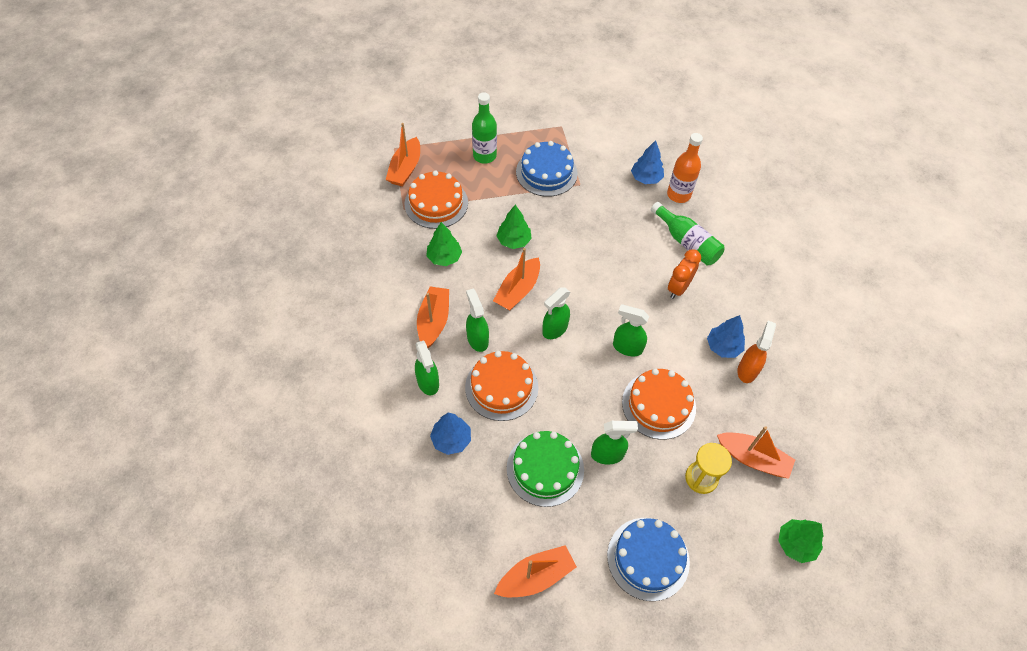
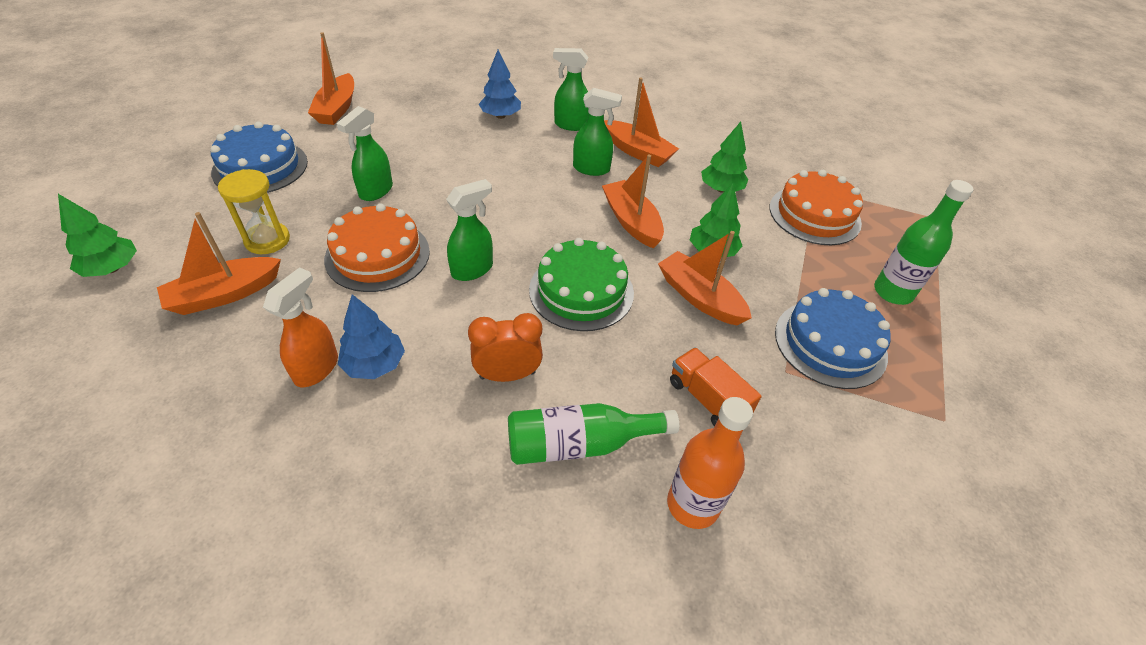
camera: 120 degrees right, 10 degrees down
(405, 169) = (889, 213): orange boat -> orange boat (699, 297)
(501, 387) = (521, 161): orange cake -> none
(545, 468) = (412, 150): green cake -> green cake (581, 291)
(554, 329) = (553, 225): green spray bottle -> none
(623, 207) = (707, 399): none -> orange truck
(646, 178) = (760, 475): blue tree -> none
(678, 288) = (507, 375): orange clock -> orange clock turned 75 degrees counterclockwise
(747, 370) = (317, 368): orange spray bottle -> orange spray bottle turned 120 degrees counterclockwise

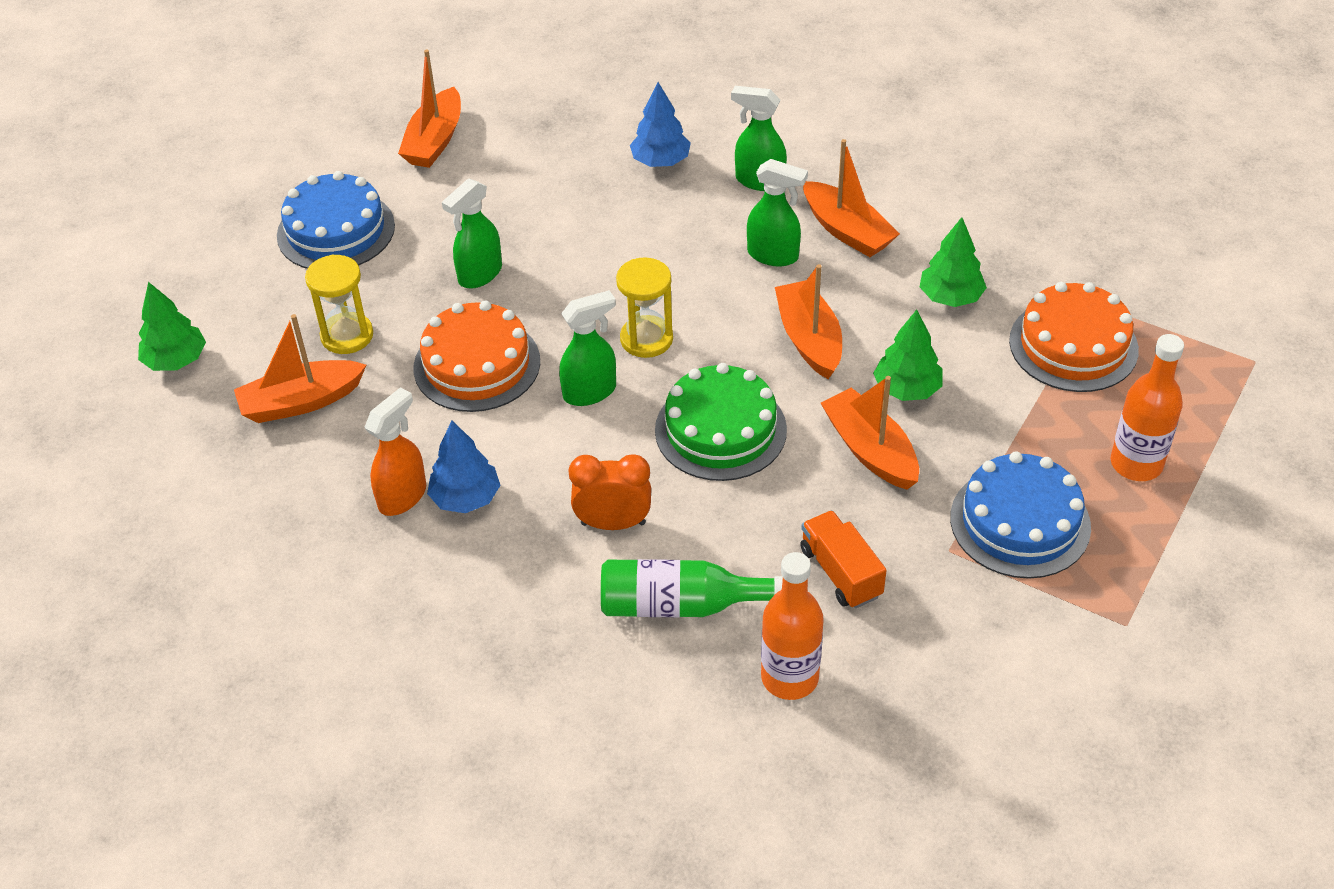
camera: 15 degrees right, 0 degrees up
(510, 228) = (646, 339): none -> yellow hourglass
(893, 292) = (1136, 464): green bottle -> orange bottle

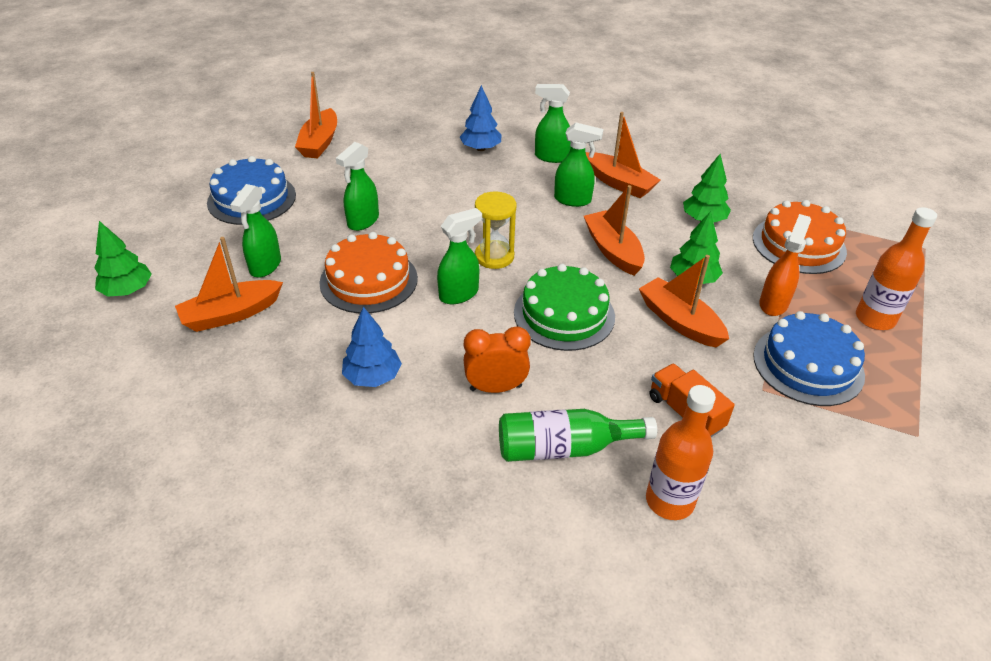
camera: 10 degrees left, 5 degrees down
(347, 336) = (265, 266): yellow hourglass -> green spray bottle
(403, 496) = (320, 379): orange spray bottle -> orange spray bottle (773, 303)

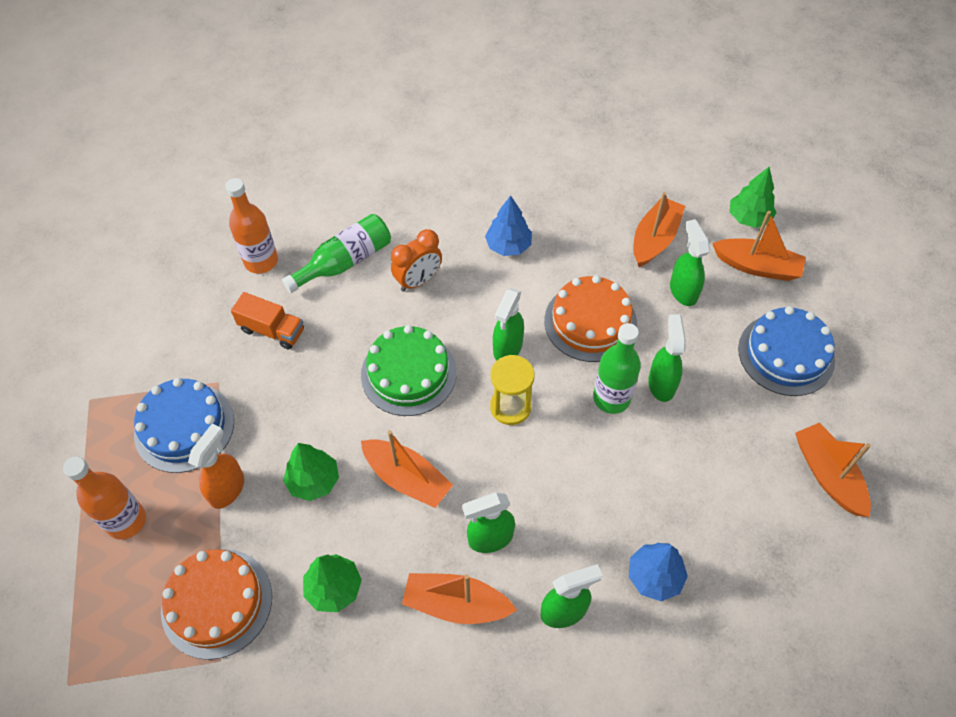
camera: 150 degrees right, 15 degrees up
(410, 229) = (611, 398): none -> green bottle
(680, 321) = (307, 418): orange boat -> orange boat (757, 266)
(773, 303) = (227, 489): orange spray bottle -> orange spray bottle turned 150 degrees counterclockwise

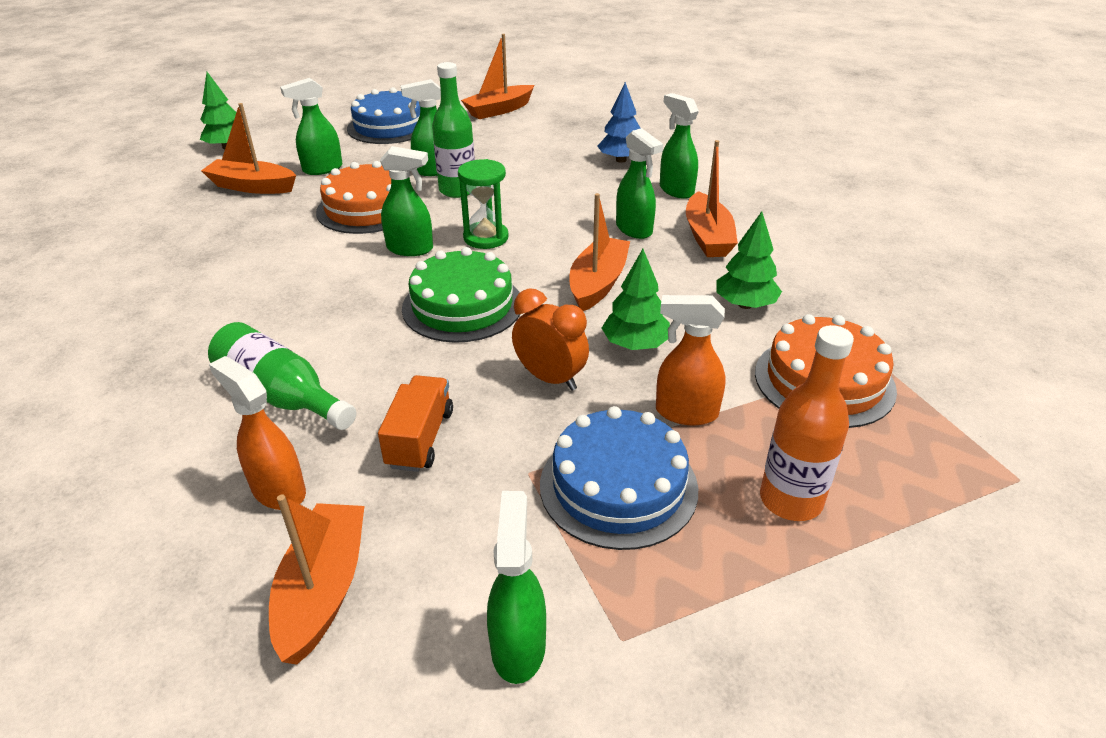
camera: 105 degrees left, 20 degrees down
(110, 354) = (518, 646): none -> green spray bottle
(261, 261) = (278, 490): orange bottle -> orange spray bottle
(418, 281) = (315, 323): orange clock -> orange clock (550, 378)
(508, 246) = (256, 267): blue tree -> none
(510, 407) = (486, 238): yellow hourglass -> green hourglass
(757, 266) = (290, 141): orange boat -> orange boat (323, 590)

